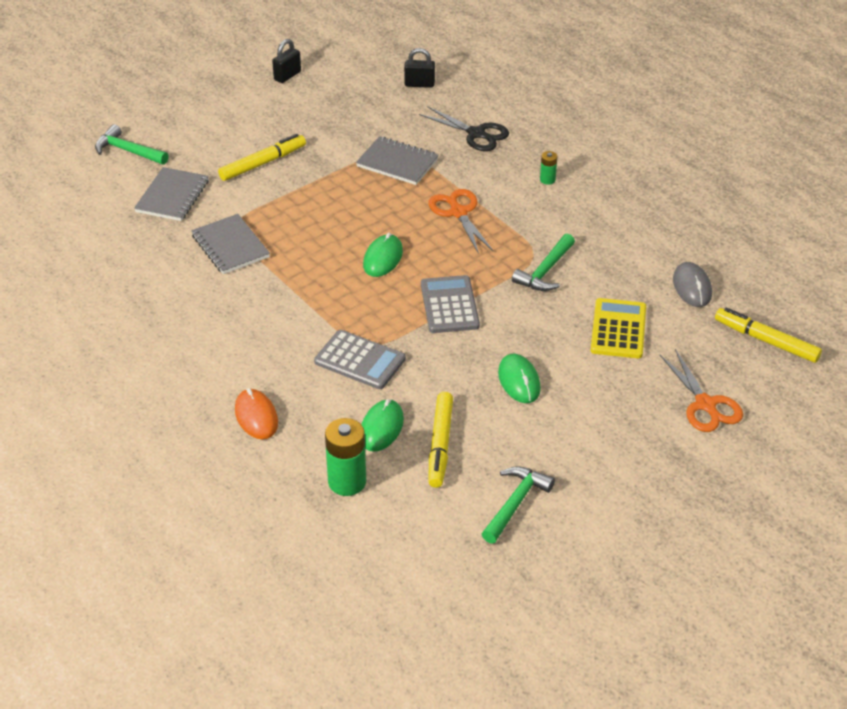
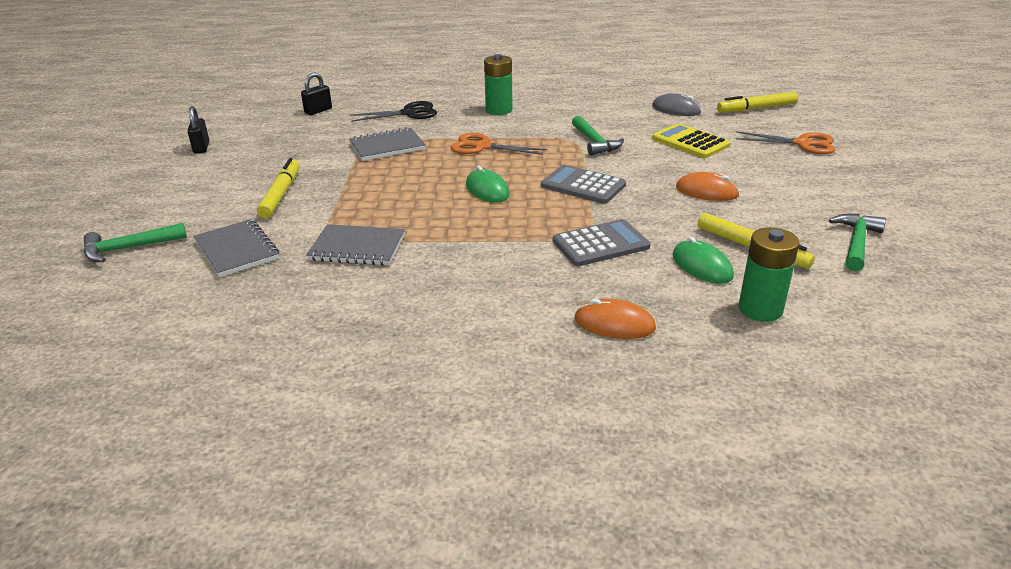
camera: 50 degrees left, 10 degrees down
(515, 503) = (856, 242): green hammer -> green hammer turned 45 degrees clockwise
(519, 381) = (706, 191): green mouse -> orange mouse
(547, 180) = (499, 110): green battery -> green battery, size x1.98

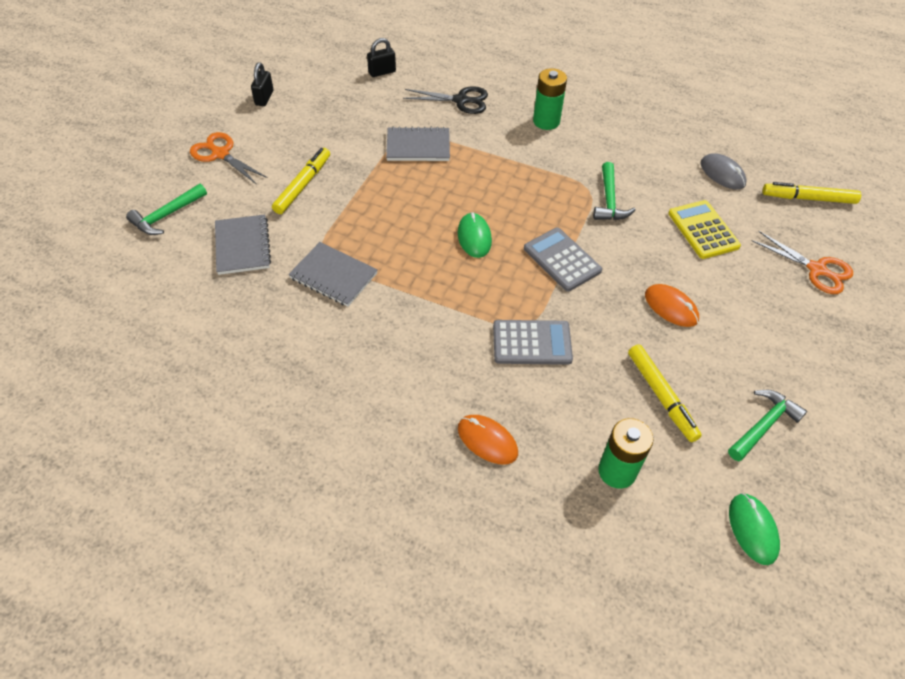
camera: 20 degrees right, 20 degrees up
(128, 248) = (166, 216): green hammer -> green hammer turned 45 degrees counterclockwise
(482, 146) = (502, 173): orange scissors -> orange scissors (220, 154)
(702, 266) = (602, 402): green mouse -> green mouse (752, 529)

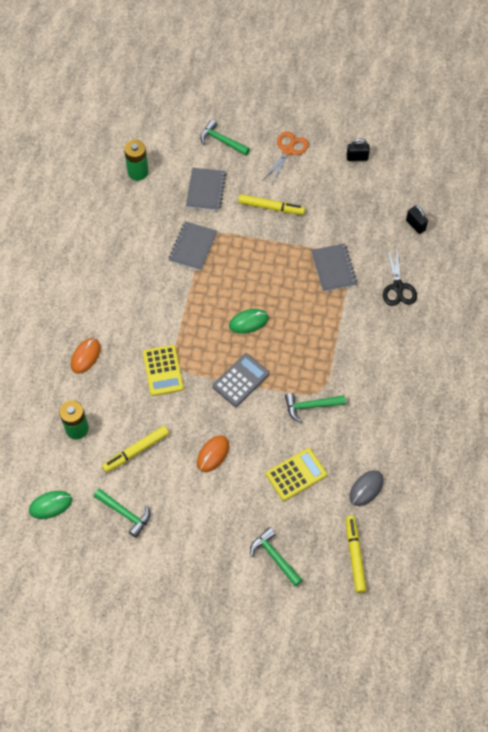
camera: 80 degrees right, 10 degrees up
(243, 246) = (206, 190): grey notebook -> grey notebook turned 60 degrees counterclockwise
(532, 343) = (163, 370): grey calculator -> yellow calculator
(546, 121) = (391, 352): green battery -> green battery (138, 172)
(816, 269) = (274, 556): orange scissors -> green hammer

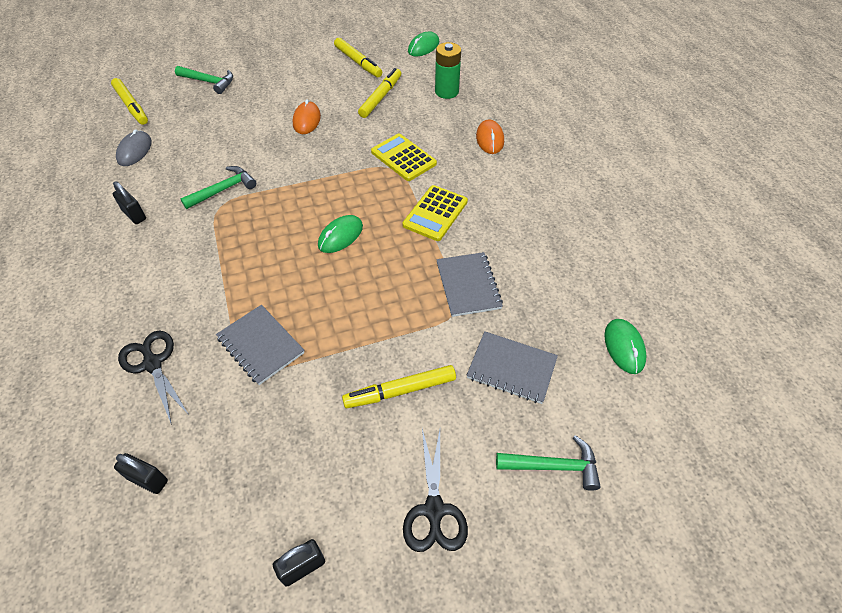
camera: 150 degrees right, 10 degrees down
(125, 513) = (358, 62): green hammer -> yellow marker
(138, 172) = (624, 347): green battery -> green mouse
(206, 190) = (511, 369): grey notebook -> grey notebook turned 45 degrees counterclockwise
(241, 380) = (315, 181): grey calculator -> none
(288, 150) = (434, 510): orange scissors -> black scissors
(296, 474) = (214, 135): yellow calculator -> yellow calculator (435, 213)
(382, 413) = (134, 215): none -> black padlock

